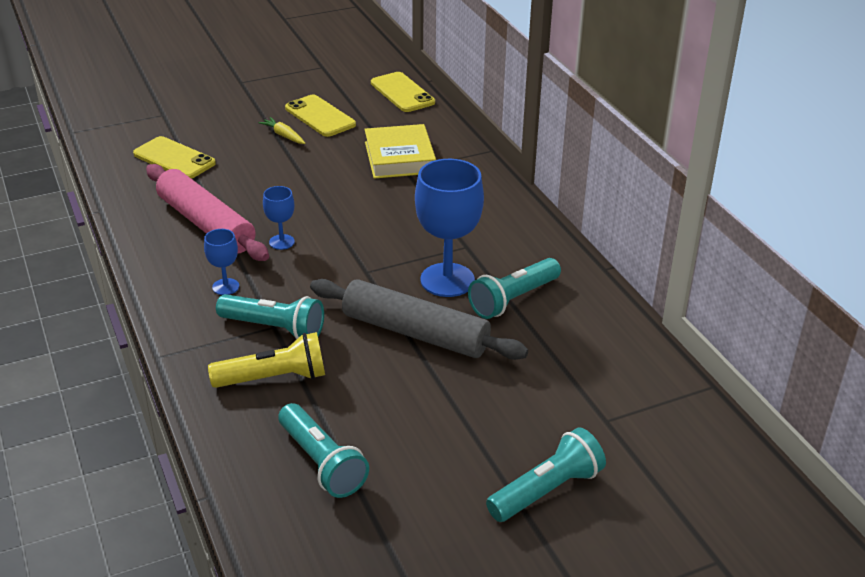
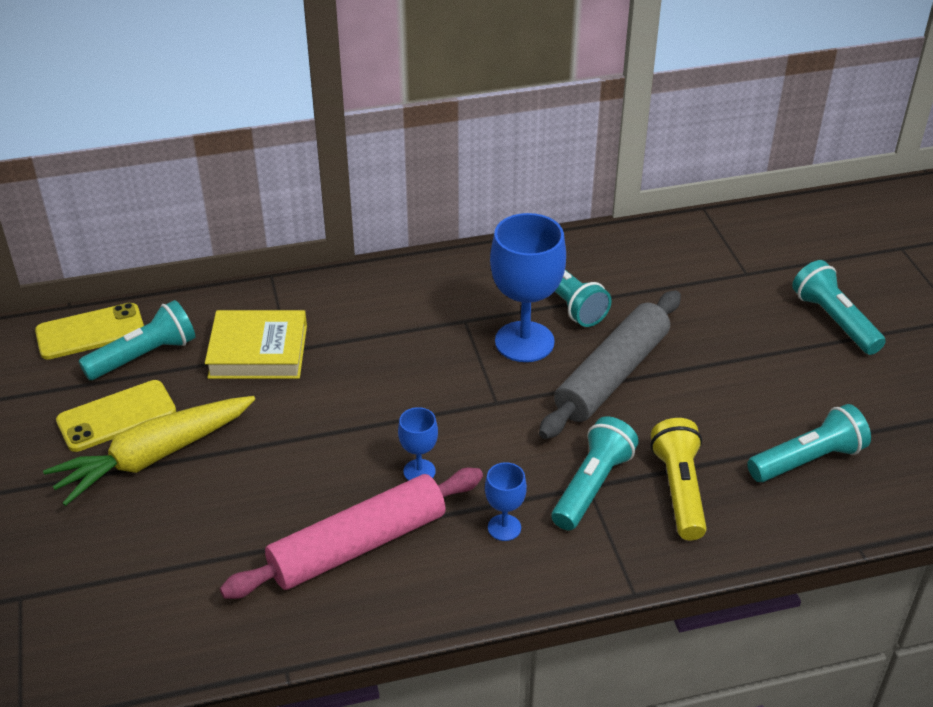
camera: 80 degrees left, 5 degrees up
(174, 159) = (169, 581): yellow phone -> none
(283, 135) = (154, 457): yellow carrot -> yellow carrot, size x2.33
(382, 116) = (144, 356): none -> turquoise flashlight

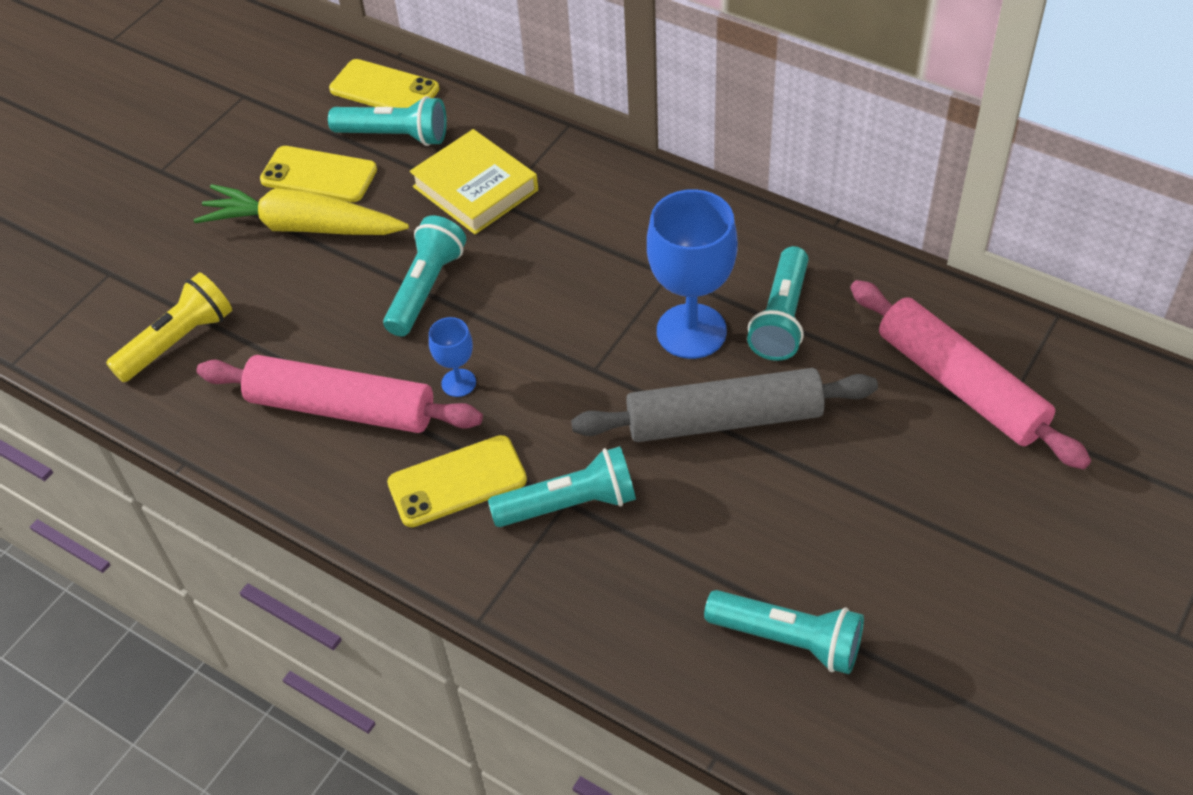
camera: 50 degrees right, 10 degrees up
(504, 527) = (457, 482): blue goblet -> yellow phone
(679, 490) = (635, 568): yellow flashlight -> yellow flashlight (178, 341)
(706, 272) = (961, 384): none -> pink rolling pin
(834, 320) = (1024, 531): turquoise flashlight -> turquoise flashlight (426, 288)

